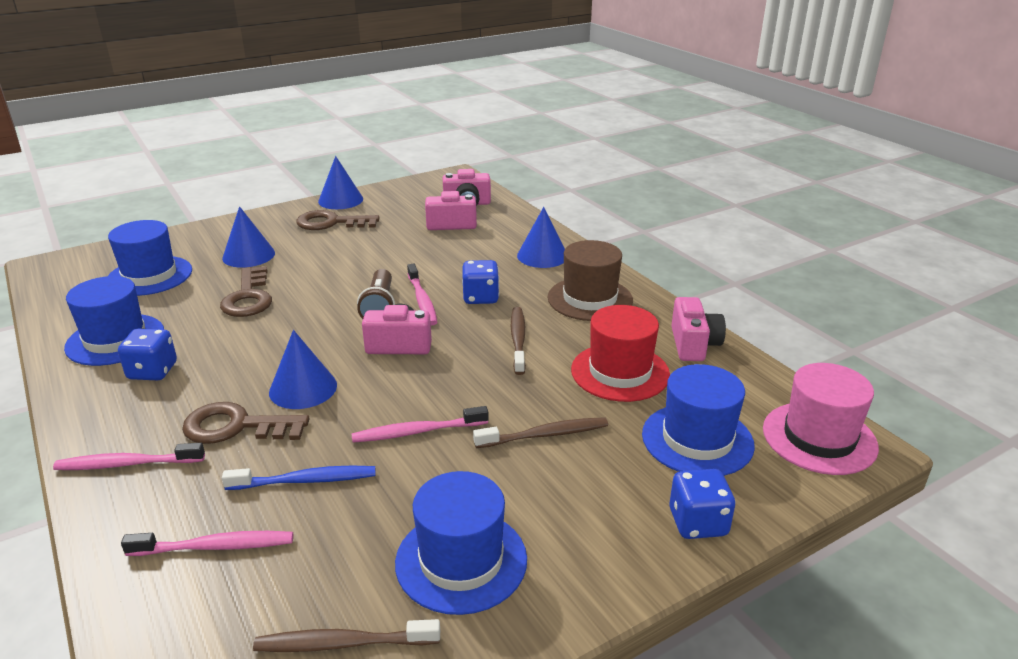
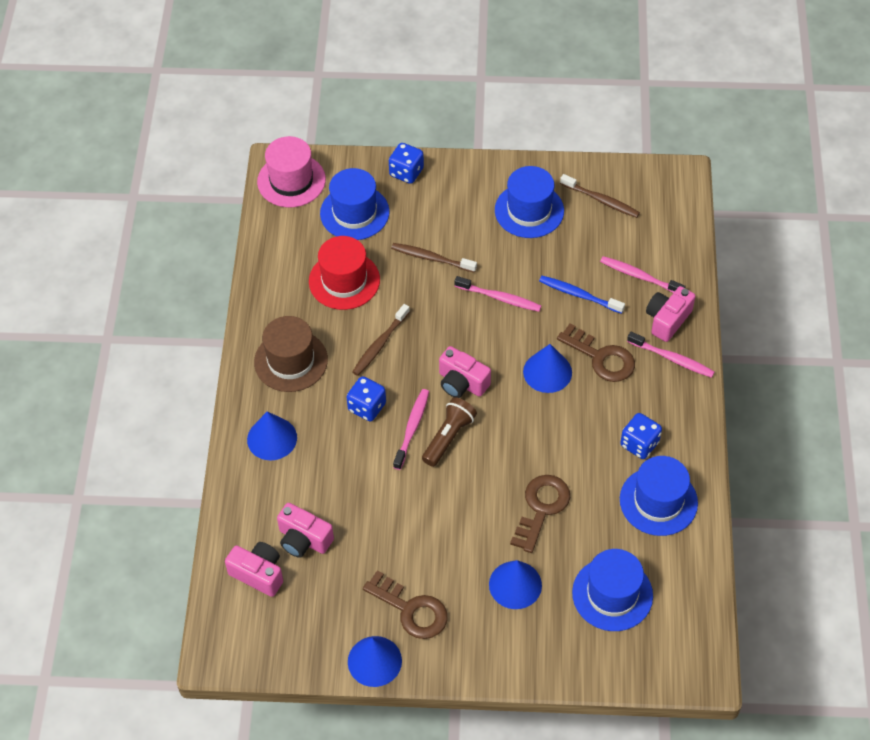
camera: 145 degrees left, 25 degrees up
(693, 344) = (273, 278): pink camera -> pink camera (667, 320)

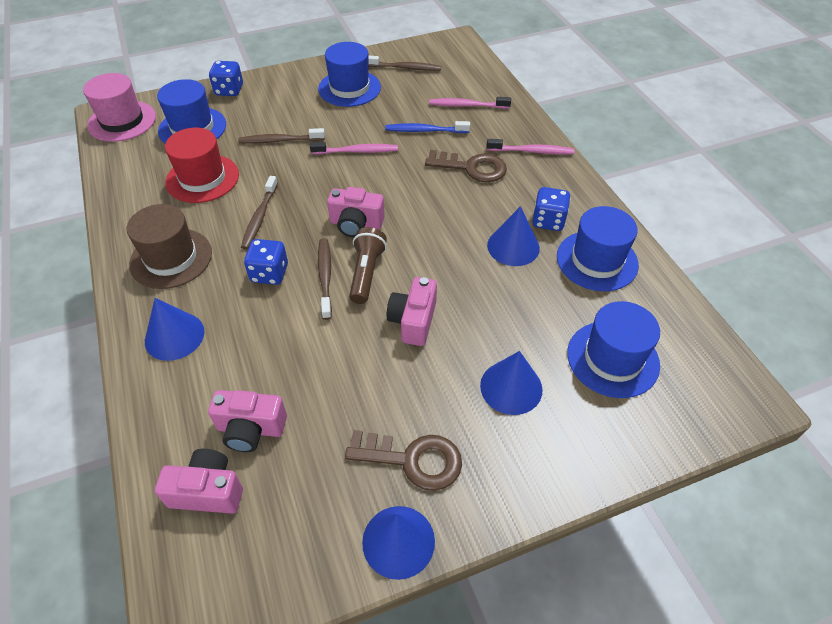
camera: 25 degrees left, 5 degrees down
(412, 428) = (325, 277): pink toothbrush -> brown toothbrush
(541, 508) = (493, 304): brown key -> none
(547, 372) = (431, 192): blue cone -> blue cone (513, 246)
(667, 320) = (509, 127): pink camera -> pink camera (413, 321)

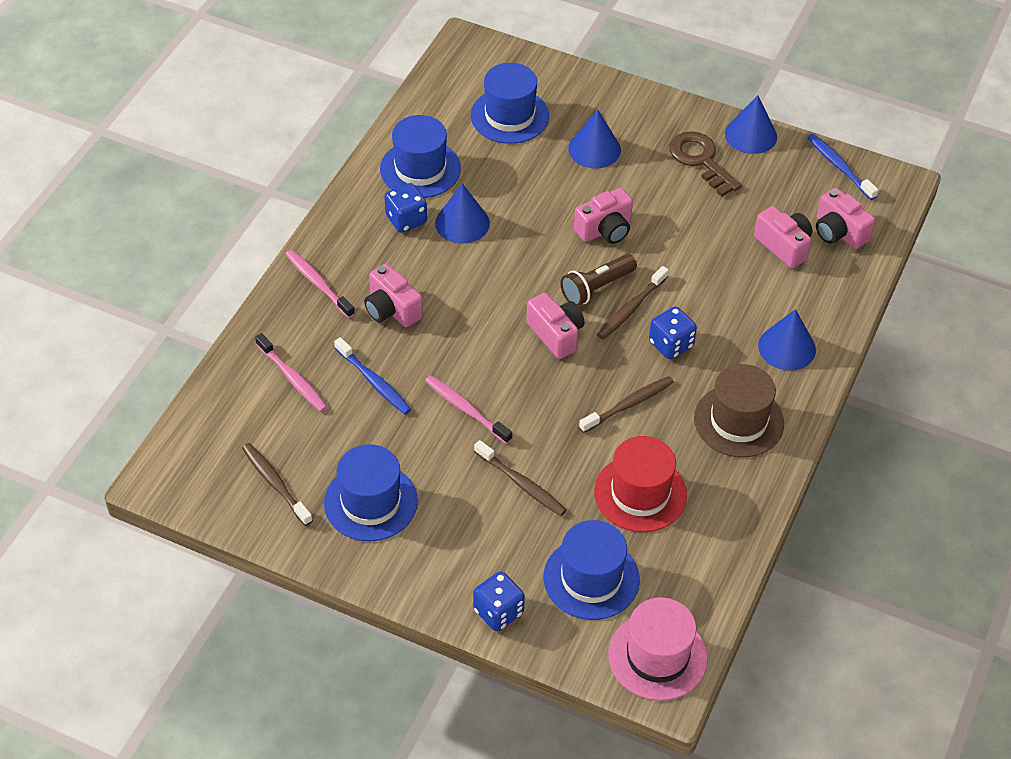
camera: 135 degrees left, 0 degrees up
(268, 586) = (839, 167): none -> blue toothbrush
(472, 168) = (391, 309): brown key -> pink camera

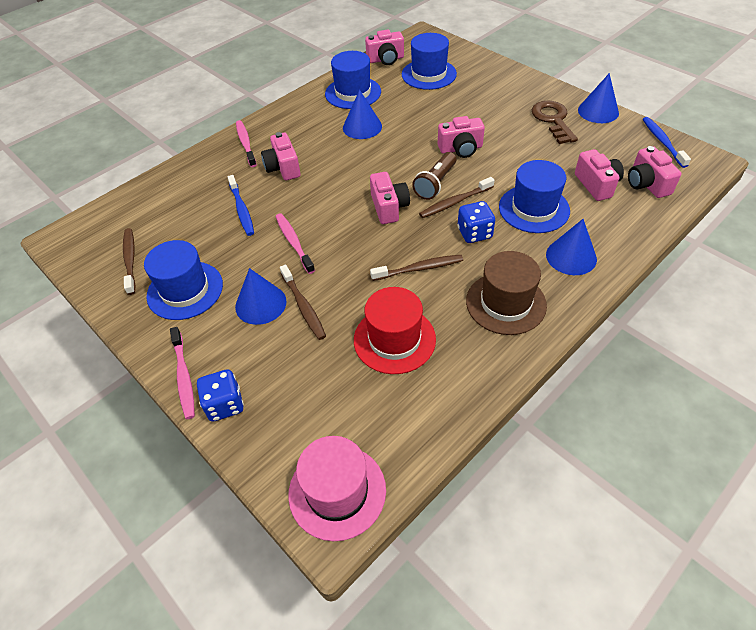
camera: 25 degrees right, 0 degrees up
(293, 378) = (190, 195): pink toothbrush -> pink toothbrush (184, 377)
(406, 220) = (326, 118): blue dice -> none
(437, 100) = (386, 59): none -> pink camera
(591, 578) = (316, 399): blue hat -> blue hat (534, 209)
(594, 149) = (477, 101): blue cone -> blue cone (260, 304)
(596, 288) = (435, 183): brown flashlight -> brown flashlight turned 45 degrees counterclockwise

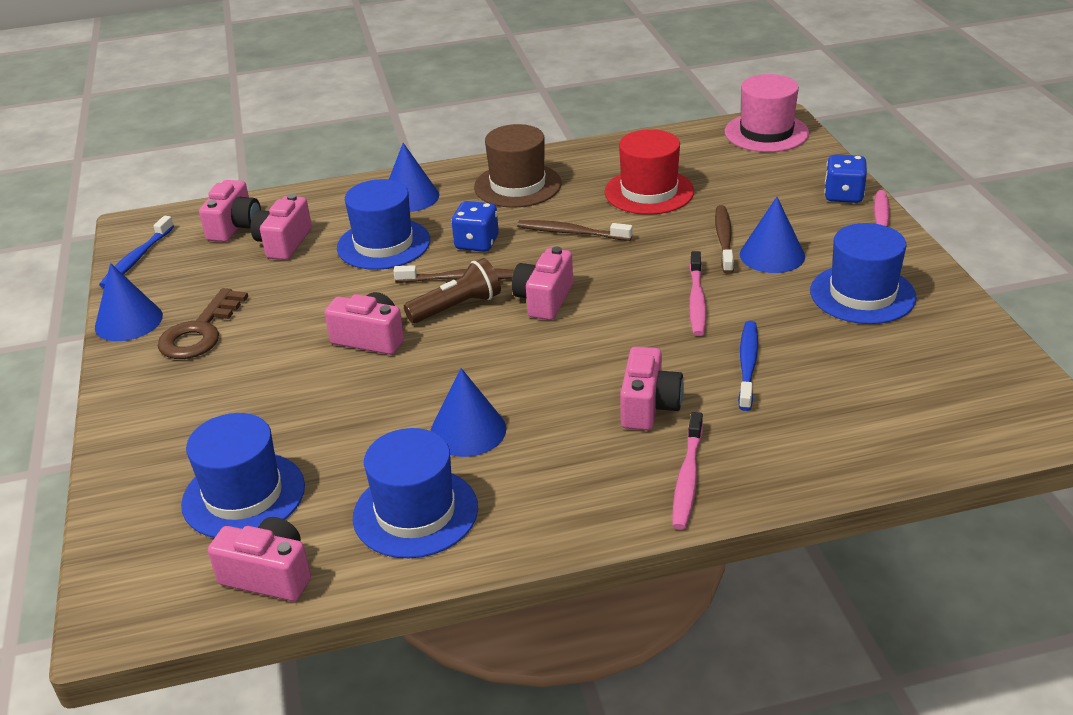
camera: 150 degrees left, 15 degrees down
(130, 260) = (937, 351): brown toothbrush -> none

